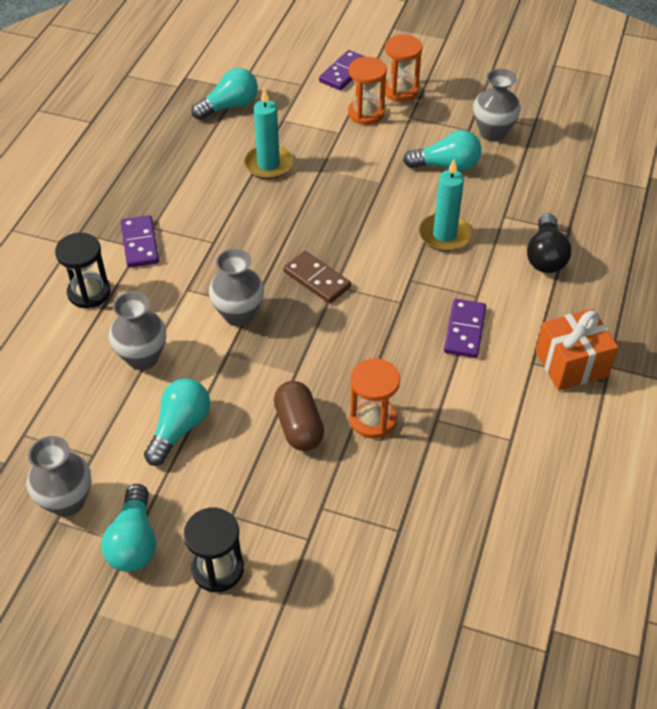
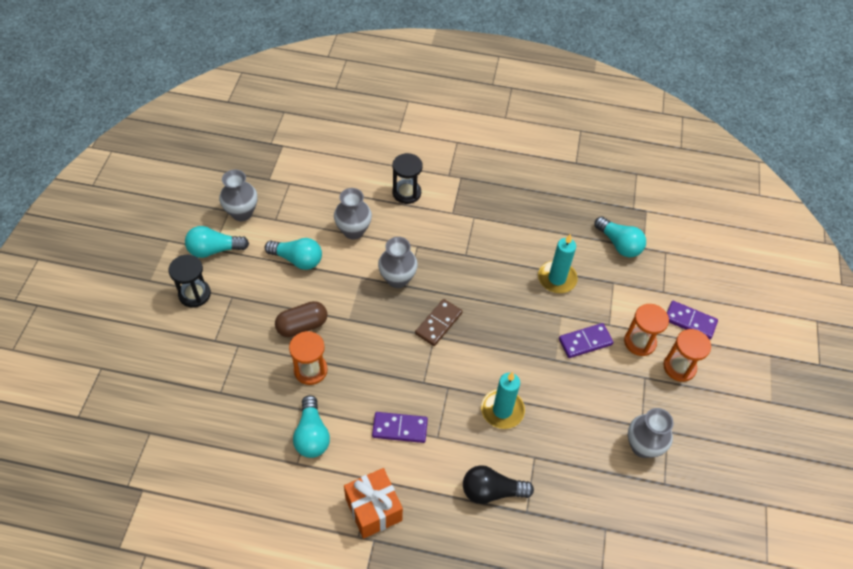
camera: 80 degrees right, 5 degrees up
(140, 243) = (456, 212): purple domino -> purple domino (585, 342)
(446, 165) = (588, 409): turquoise light bulb -> turquoise light bulb (312, 435)

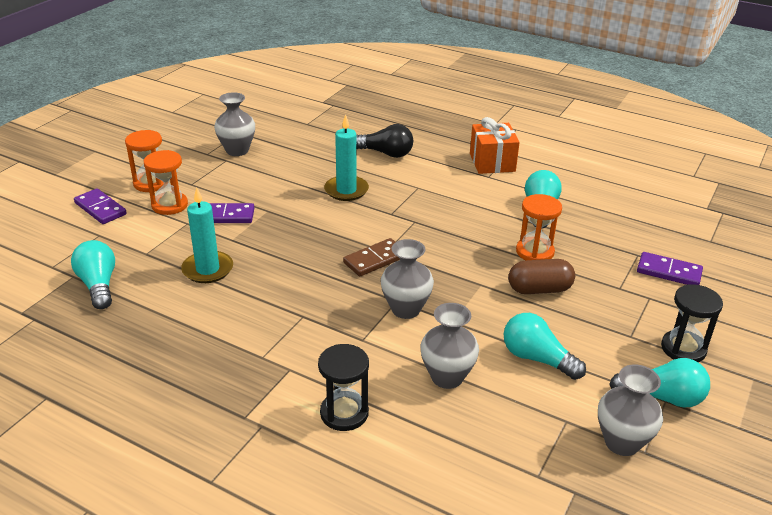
camera: 160 degrees left, 20 degrees down
(400, 428) = (452, 198): purple domino -> purple domino (669, 272)

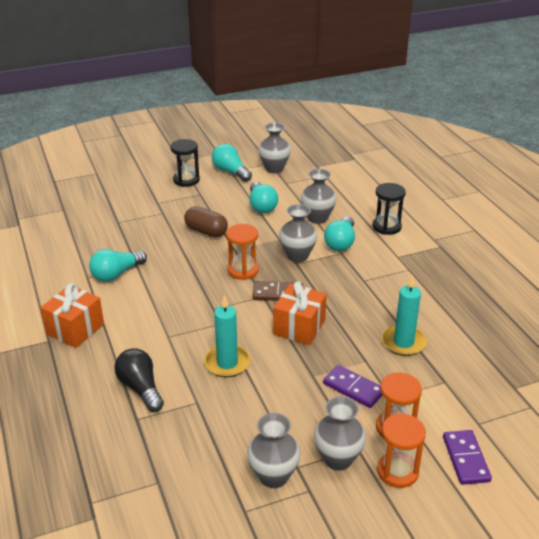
camera: 140 degrees left, 0 degrees up
(98, 285) = (496, 368): turquoise light bulb -> turquoise light bulb (340, 243)
(200, 173) = (338, 459): none -> grey vase
(319, 240) = (299, 327): none -> orange gift
(534, 252) = (171, 250): orange hourglass -> orange hourglass (243, 270)
(669, 272) = (121, 207): purple domino -> none

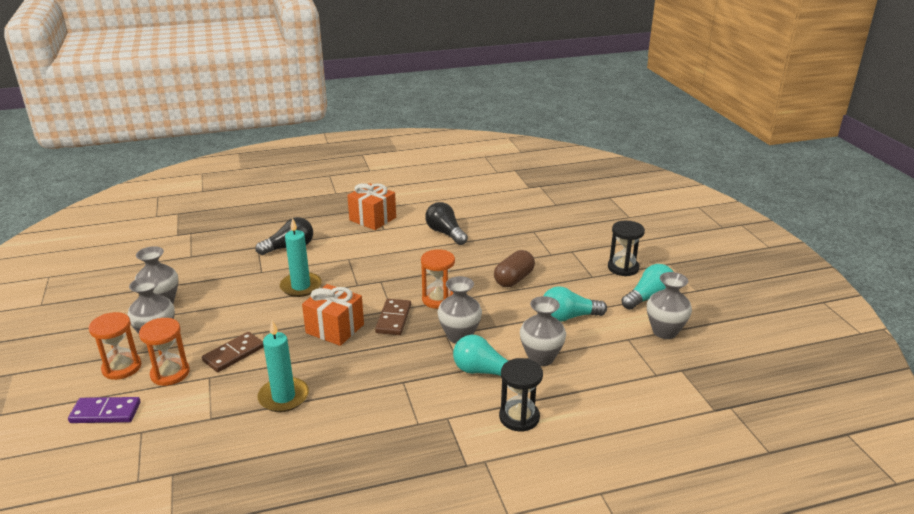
camera: 95 degrees right, 5 degrees down
(116, 274) = (445, 233): turquoise light bulb -> black light bulb
(353, 388) = (234, 354): purple domino -> brown domino

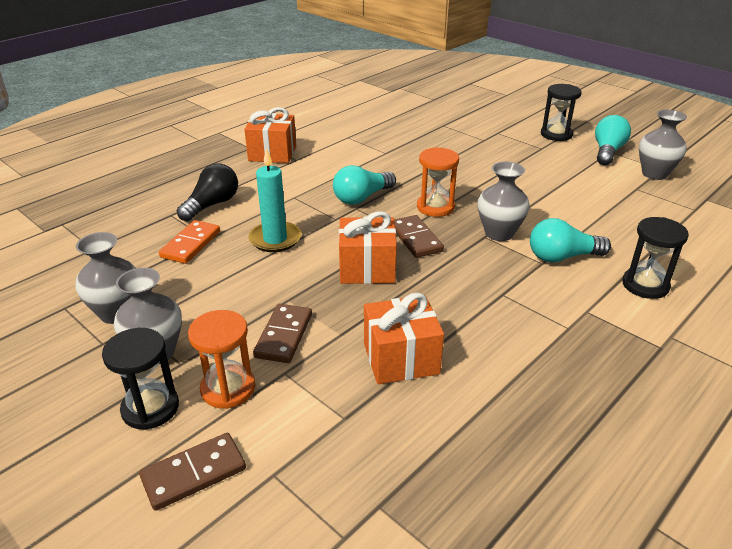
camera: 30 degrees left, 5 degrees up
(105, 412) = (194, 473): purple domino -> brown domino
(122, 368) = (150, 408): orange hourglass -> black hourglass
(247, 272) = (190, 244): none -> orange domino
(283, 397) = (401, 358): turquoise candle -> orange gift
(445, 233) = (364, 147): black light bulb -> none
(514, 279) = (480, 169): brown capsule -> none
(541, 358) = (592, 227): grey vase -> none
(568, 317) = (568, 186): turquoise light bulb -> turquoise light bulb (362, 198)

